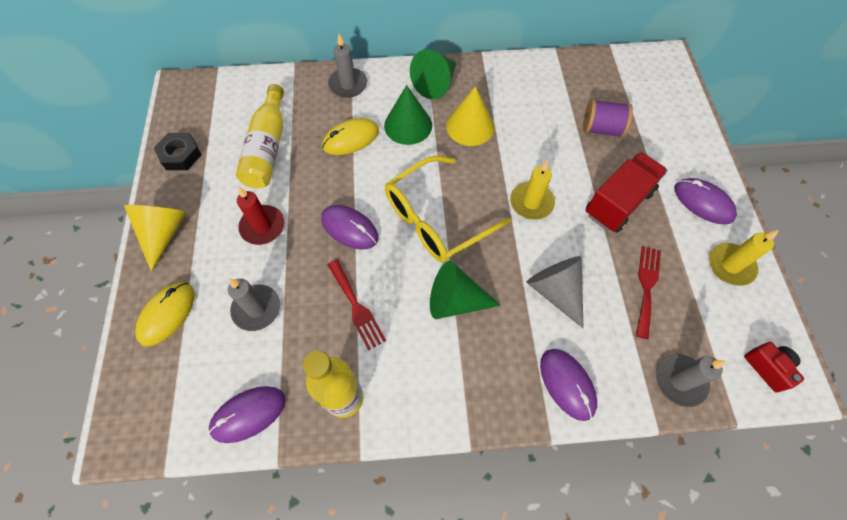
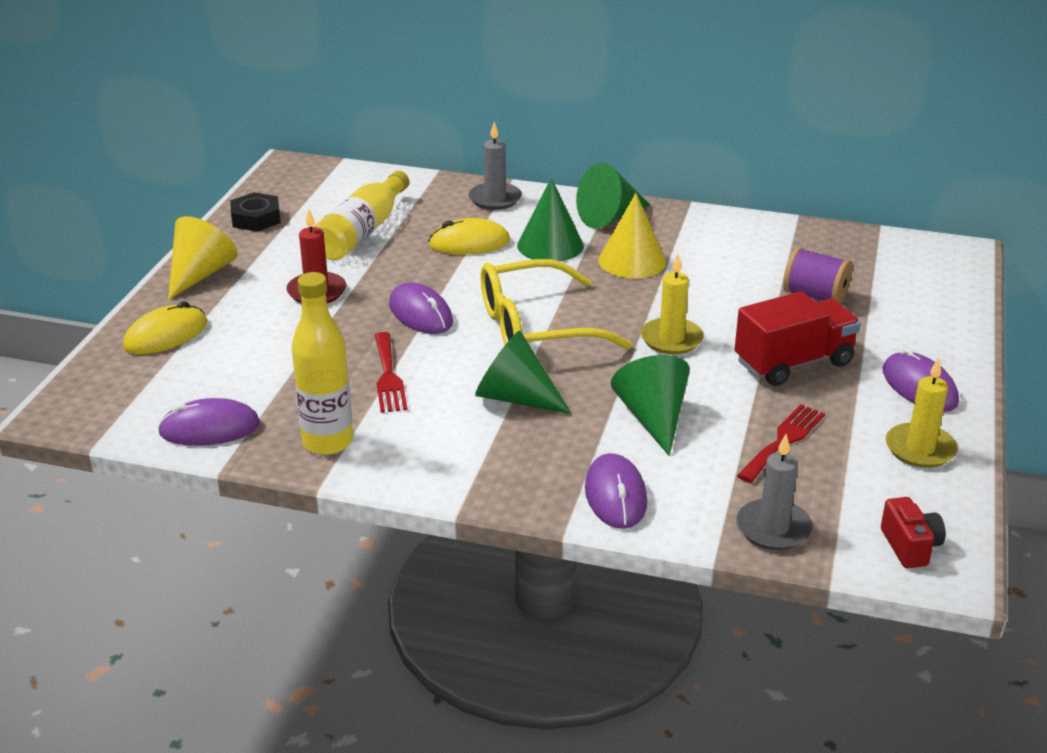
camera: 20 degrees right, 30 degrees down
(256, 309) = (269, 352): grey candle -> none
(555, 291) = (653, 418): grey cone -> green cone

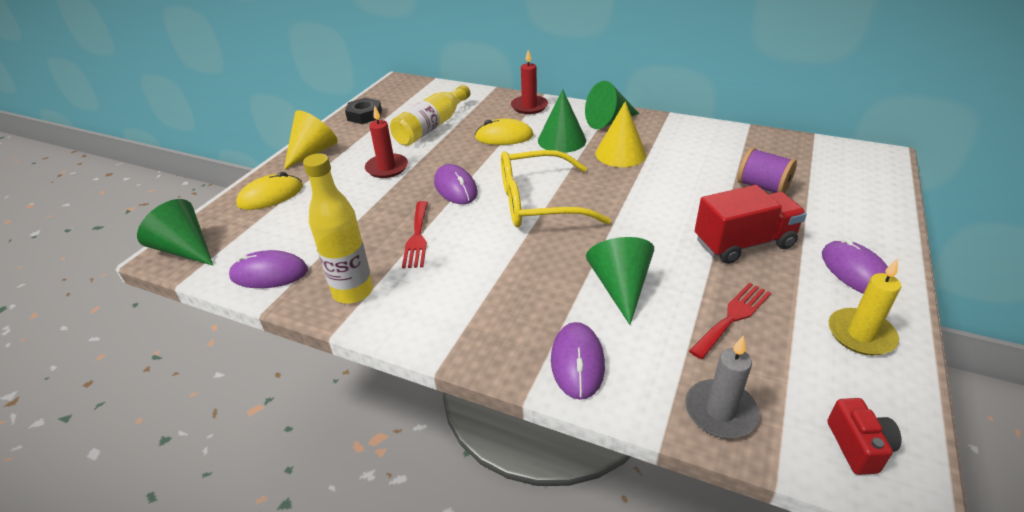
camera: 10 degrees right, 5 degrees up
(495, 199) = (529, 106): grey candle -> red candle
(515, 397) = (510, 261): green cone -> green cone (185, 249)
(671, 339) = (643, 217): yellow candle -> none

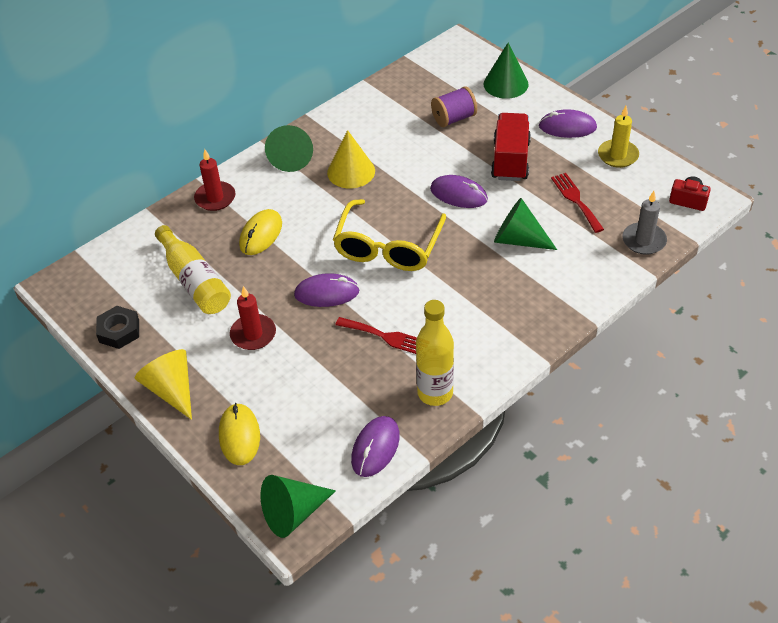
camera: 65 degrees left, 10 degrees up
(562, 140) = (299, 198): green cone -> green cone (506, 84)
(577, 362) = (576, 287): purple mouse -> purple mouse (458, 194)

